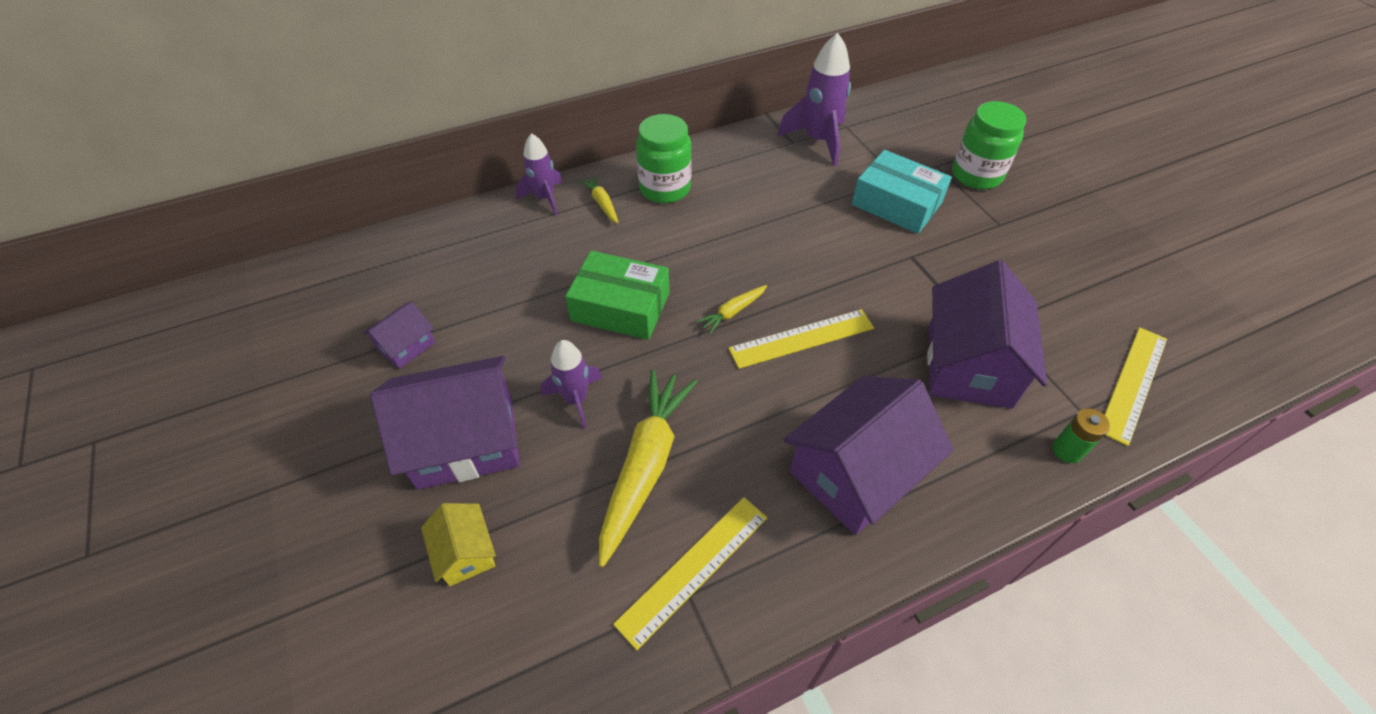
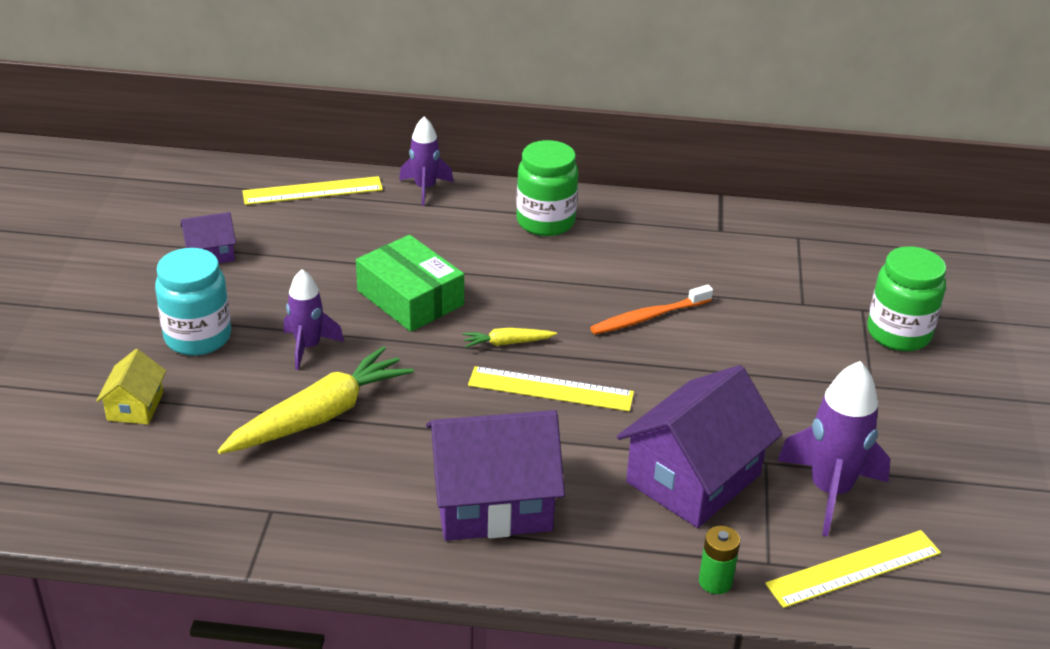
camera: 30 degrees right, 15 degrees down
(466, 441) = (198, 337): purple house -> turquoise jar
(602, 203) = (473, 212): yellow carrot -> none
(693, 569) = (291, 497): yellow ruler -> yellow ruler (313, 191)
(811, 238) = (648, 317): none -> orange toothbrush
(818, 140) = (751, 238): purple rocket -> purple rocket (830, 491)
(896, 204) = (774, 324): turquoise box -> none

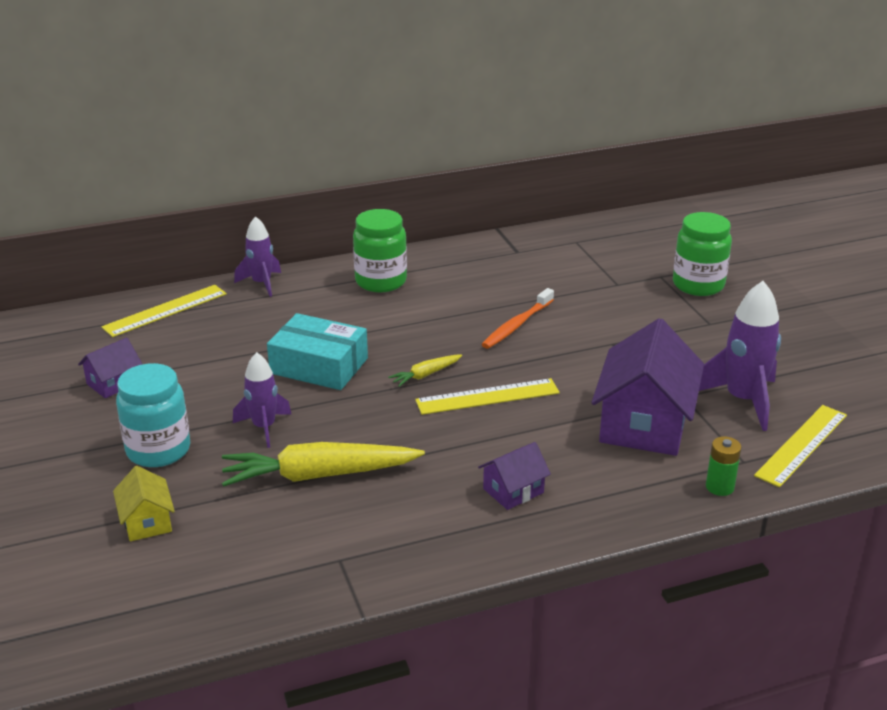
camera: 25 degrees left, 5 degrees down
(319, 416) = (319, 475): yellow carrot -> yellow carrot turned 120 degrees counterclockwise
(410, 298) = (319, 366): green box -> turquoise box
(492, 502) = (513, 491): purple house -> purple house, size x0.49

